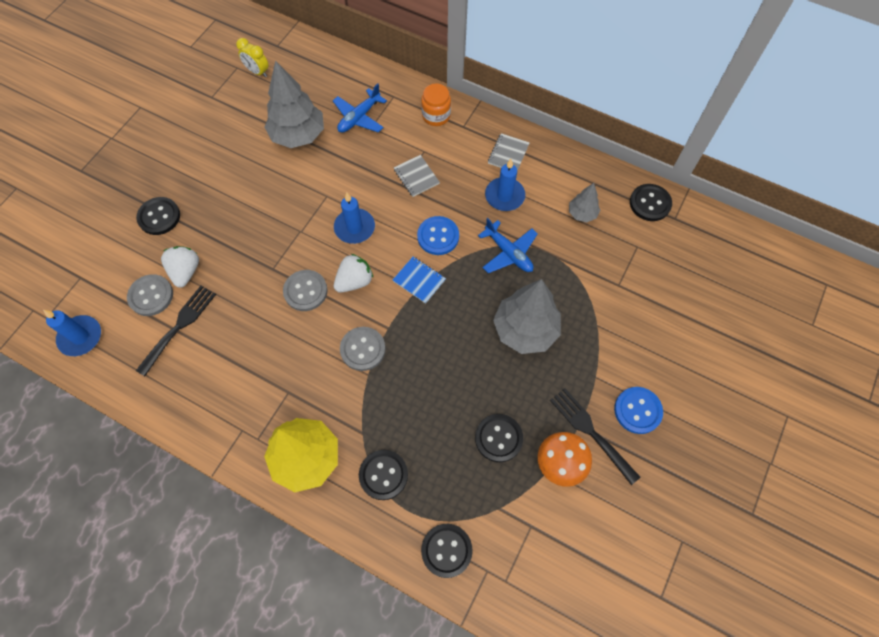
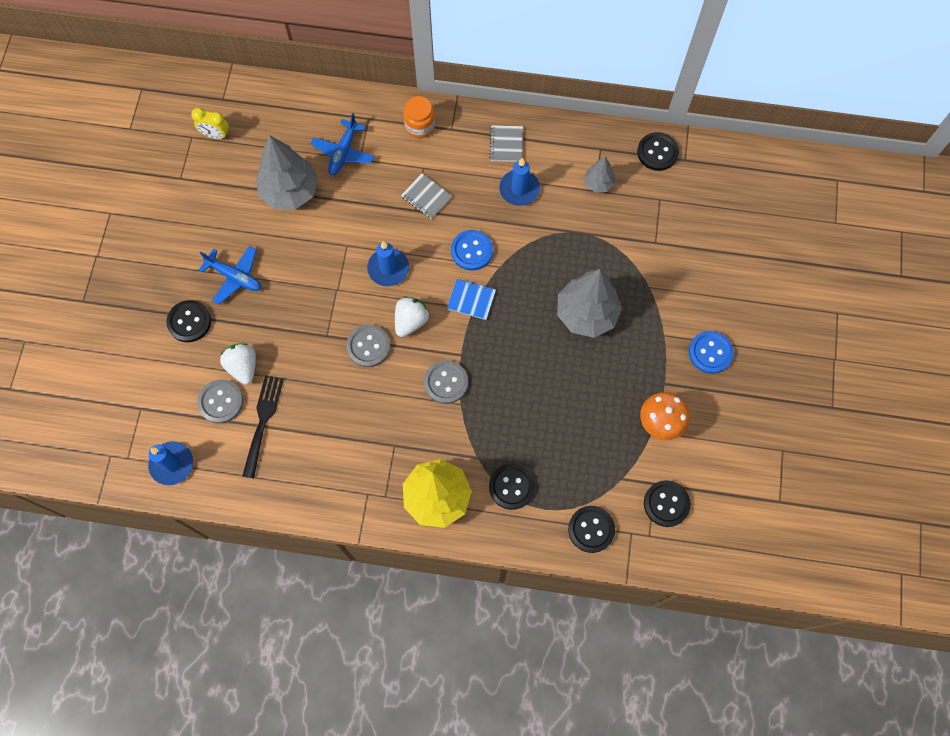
camera: 20 degrees left, 5 degrees up
(498, 438) = (599, 419): black button -> black button (666, 504)
(508, 253) = (544, 245): blue plane -> blue plane (234, 277)
(591, 432) = (677, 385): black fork -> none

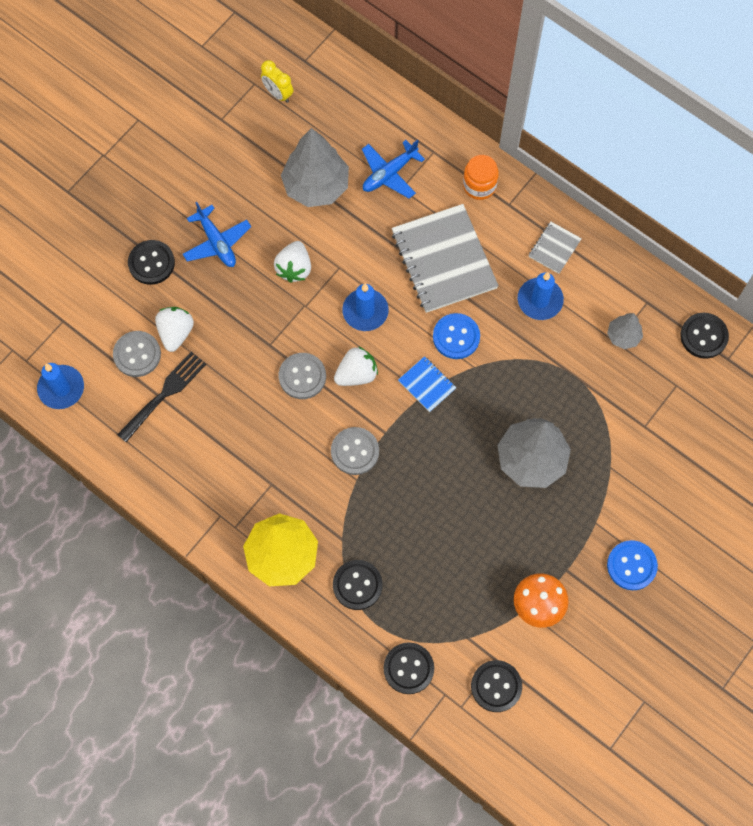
camera: 30 degrees right, 0 degrees up
(311, 264) = (294, 268): none -> white strawberry
(426, 197) = (444, 260): grey notebook -> grey notebook, size x2.15

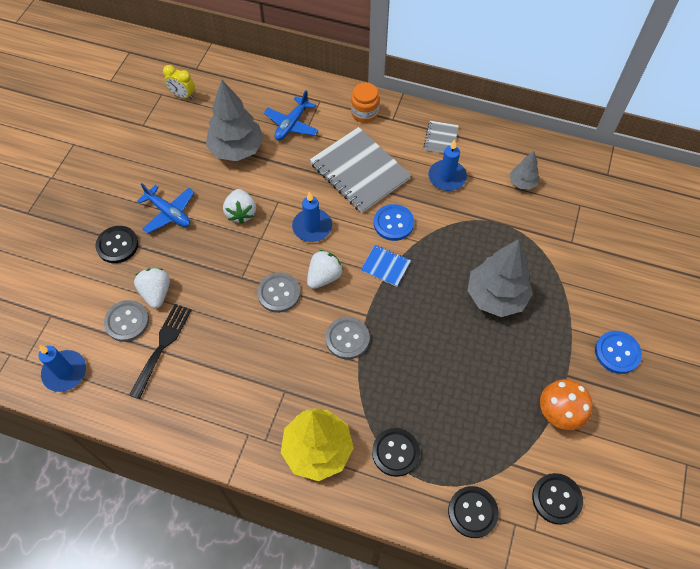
camera: 20 degrees left, 10 degrees down
(703, 336) = (582, 164): black button -> none

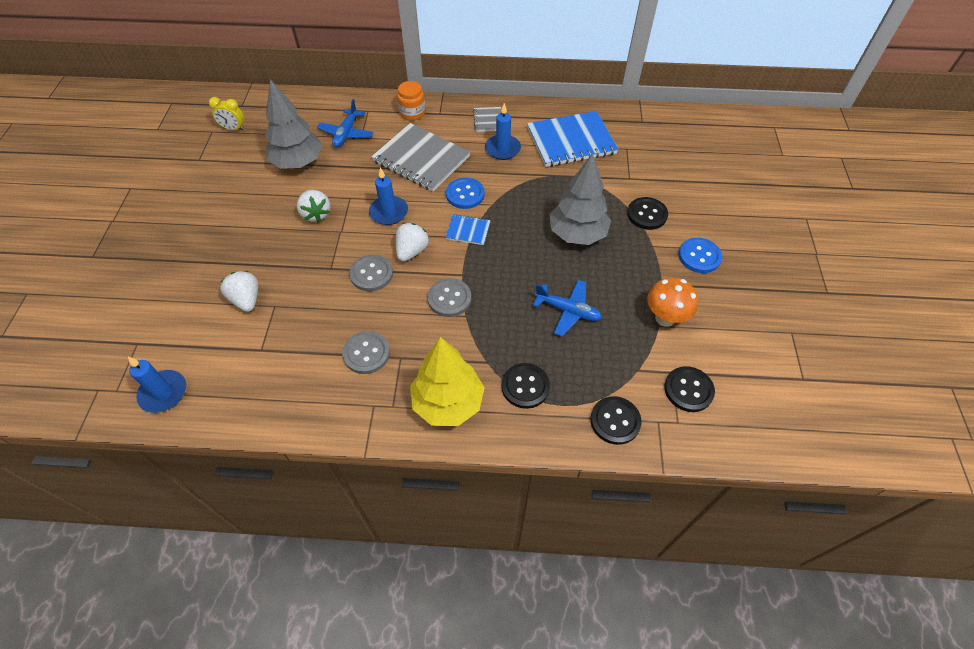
camera: 15 degrees left, 5 degrees down
(117, 245) = (195, 266): black button -> black button (647, 214)
(127, 321) = (221, 331): grey button -> grey button (366, 353)
(162, 346) = (264, 346): black fork -> none
(169, 213) = (243, 228): blue plane -> blue plane (568, 311)
(522, 183) = (571, 141): grey tree -> blue notebook

